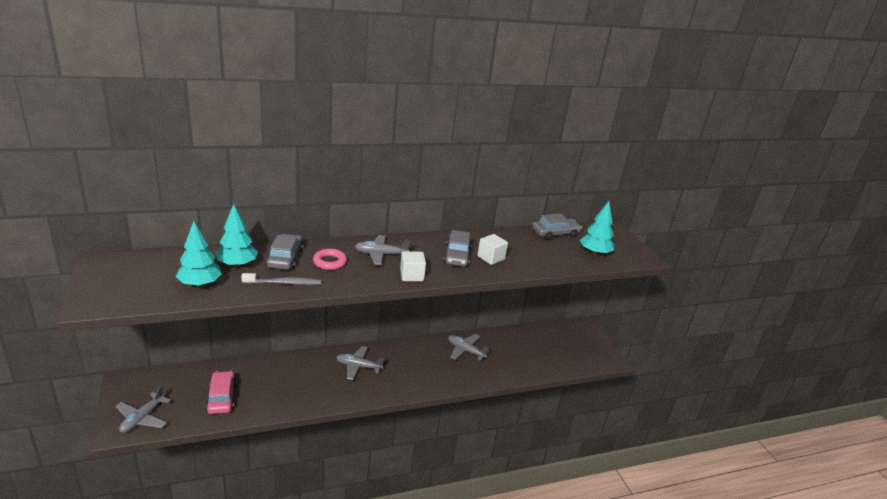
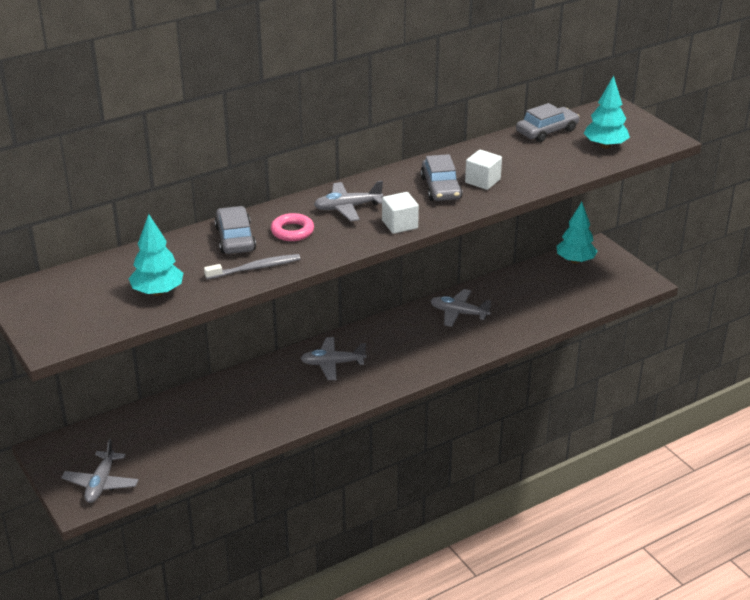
camera: 10 degrees left, 5 degrees up
(222, 397) = (183, 438): pink car -> none
(237, 264) = (183, 259): turquoise tree -> turquoise tree (575, 261)

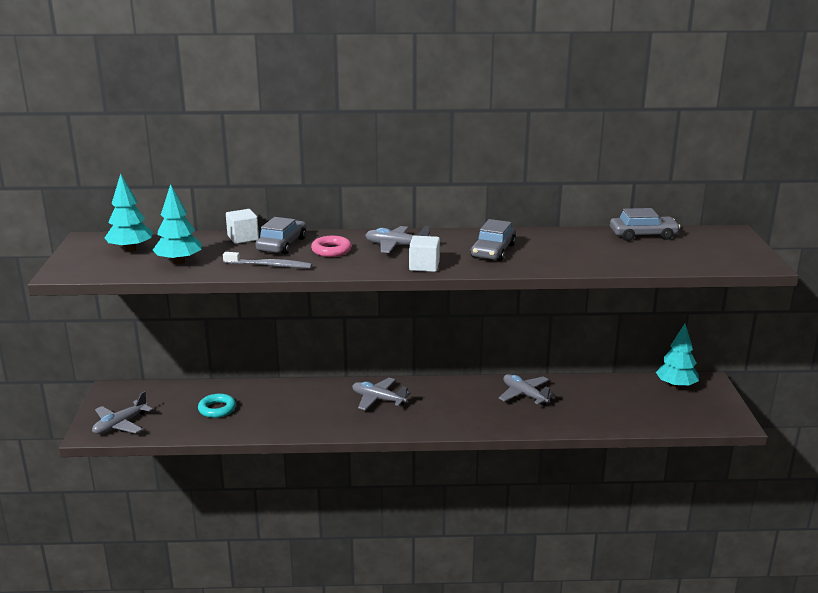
camera: 30 degrees right, 10 degrees down
(184, 430) = (217, 409): none -> turquoise ring
(482, 181) = (537, 255): white cube -> white cube (243, 238)
(605, 146) = (689, 256): turquoise tree -> turquoise tree (131, 249)

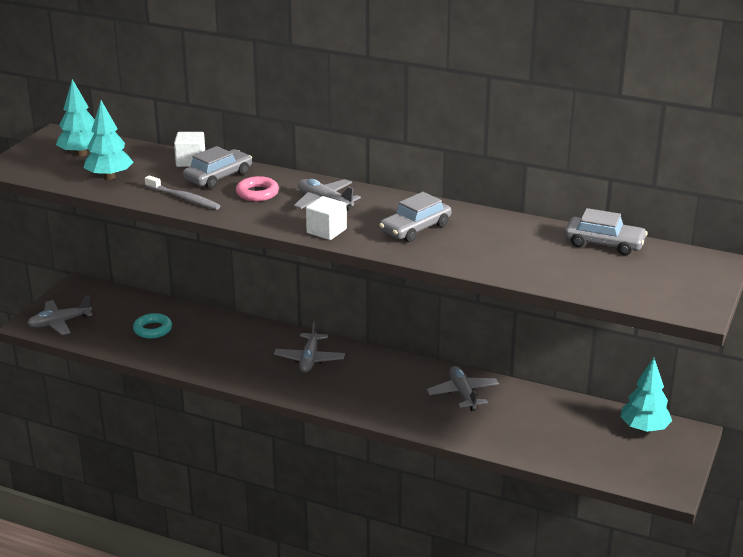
camera: 25 degrees right, 5 degrees up
(378, 399) = (309, 359): grey plane -> grey plane turned 135 degrees counterclockwise

